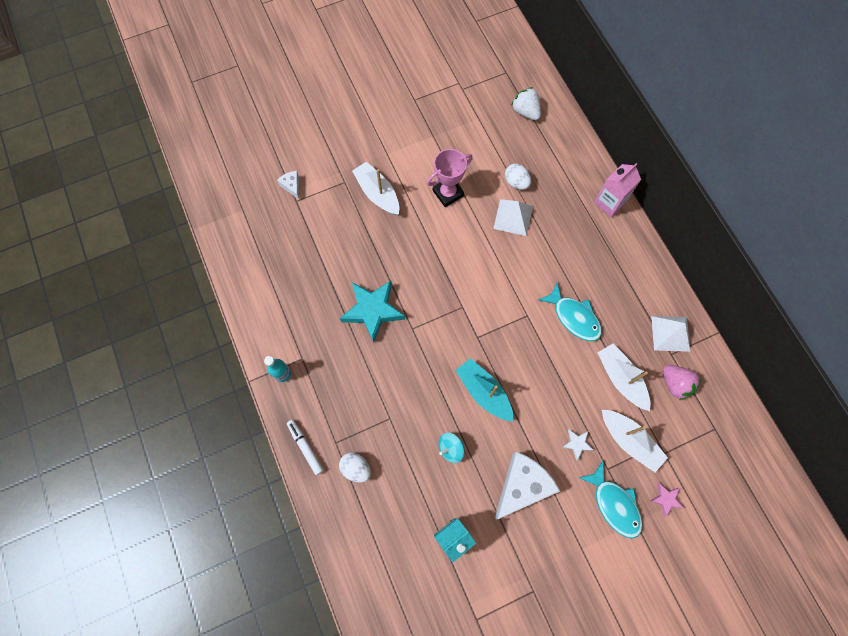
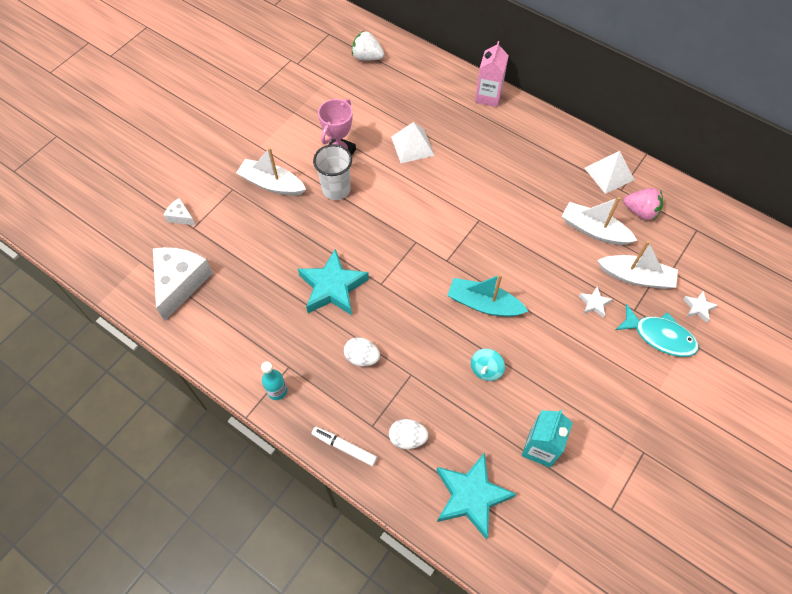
camera: 30 degrees left, 10 degrees down
(375, 542) = (471, 496): none -> turquoise star
(426, 225) = (336, 189): none -> white cup
(516, 182) = (396, 116): white egg -> white egg (362, 357)
(522, 486) = (571, 366): white cheese -> white cheese (180, 283)
(574, 317) = (520, 201): turquoise fish -> none
(666, 499) = (698, 308): pink star -> white star

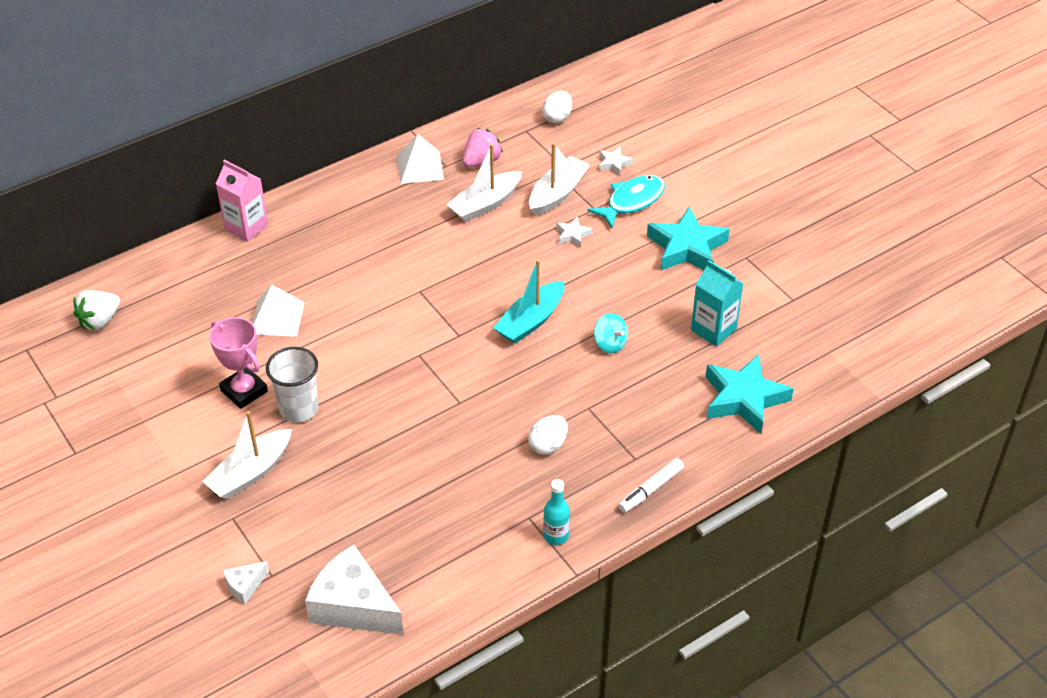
camera: 70 degrees left, 15 degrees down
(332, 287) = (441, 449): turquoise star -> turquoise star (686, 248)
(407, 438) = (661, 431): white egg -> white egg (557, 117)

